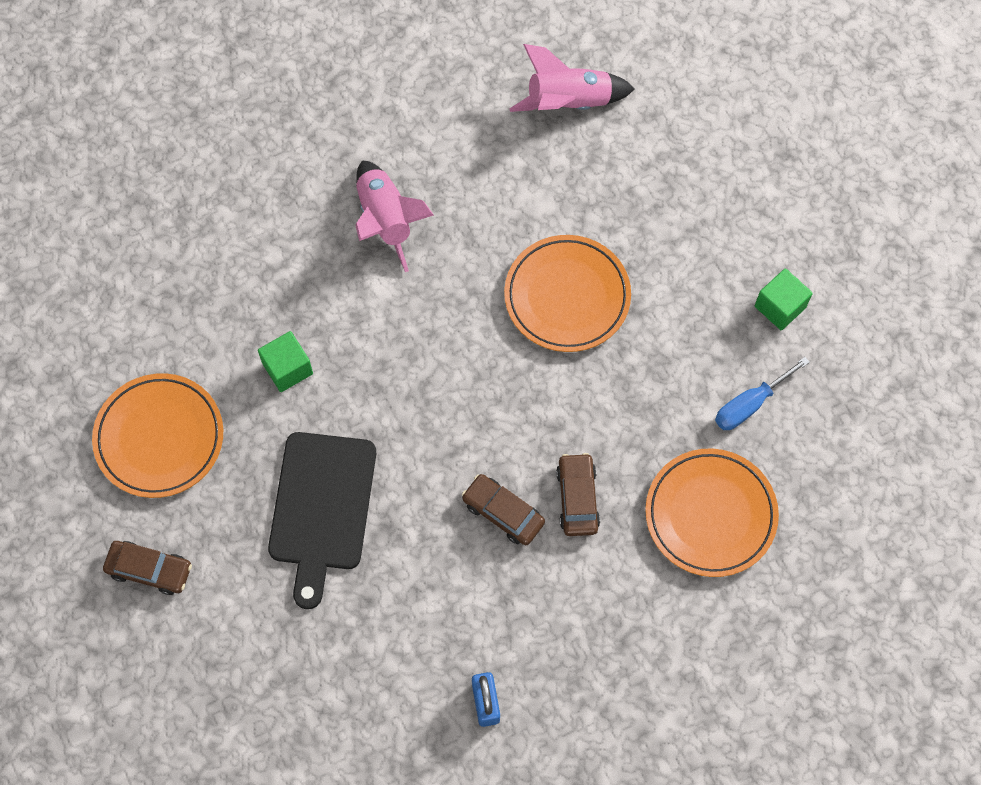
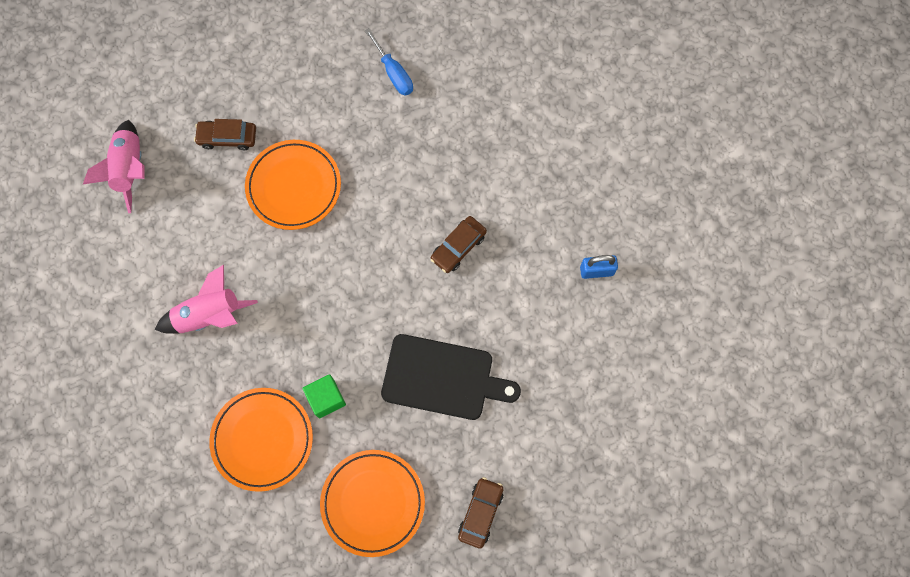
camera: 85 degrees left, 5 degrees up
(577, 498) = (452, 195): brown car -> brown car (227, 137)
(710, 514) = (472, 108): orange plate -> orange plate (262, 439)
(780, 307) = (322, 44): green cube -> none

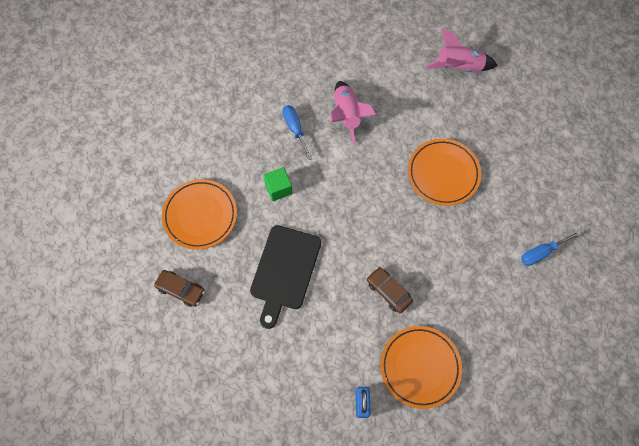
camera: 95 degrees right, 5 degrees down
(227, 137) = (483, 130): brown car -> none
(233, 385) = (295, 129): none -> blue screwdriver
(262, 439) = (255, 146): orange plate -> orange plate (420, 367)

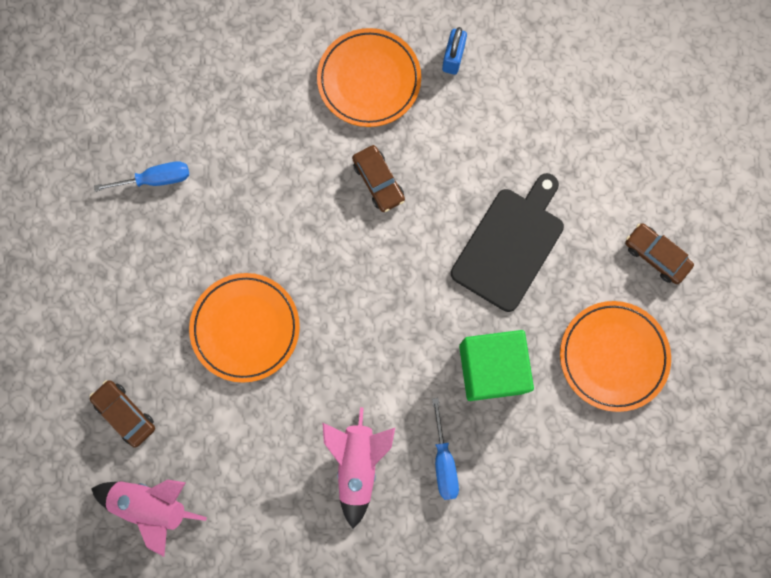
camera: 165 degrees left, 10 degrees up
(278, 188) = (491, 368): green cube -> green cube, size x1.77
(496, 108) = (125, 413): none -> brown car

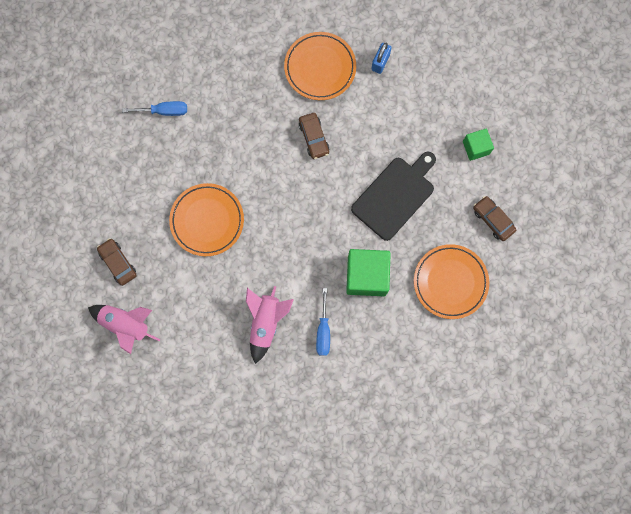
camera: 10 degrees right, 0 degrees up
(611, 156) = (476, 148): none -> green cube

